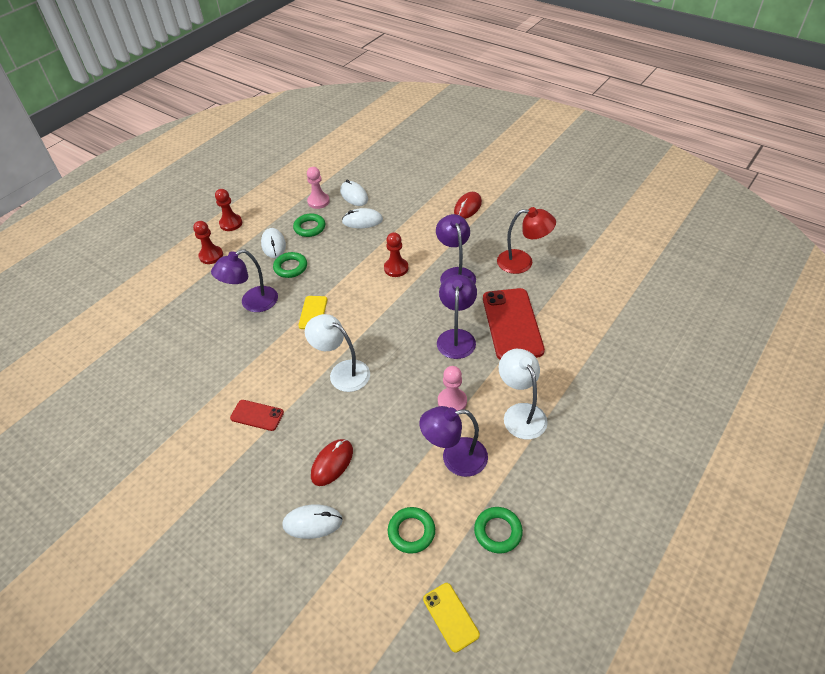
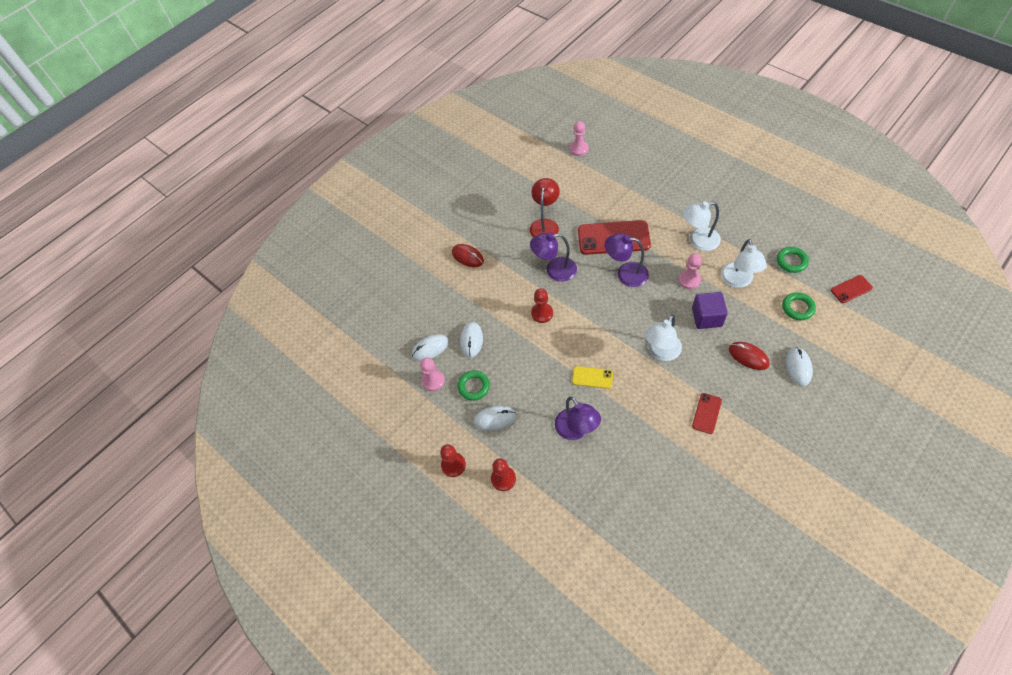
camera: 80 degrees left, 10 degrees up
(290, 267) = (530, 400): green ring -> none
(393, 419) = (707, 317): none -> purple cube
(450, 617) = (851, 289): yellow phone -> red phone
(455, 458) = (738, 281): purple lamp -> white lamp
(659, 285) = (579, 149): none -> pink pawn

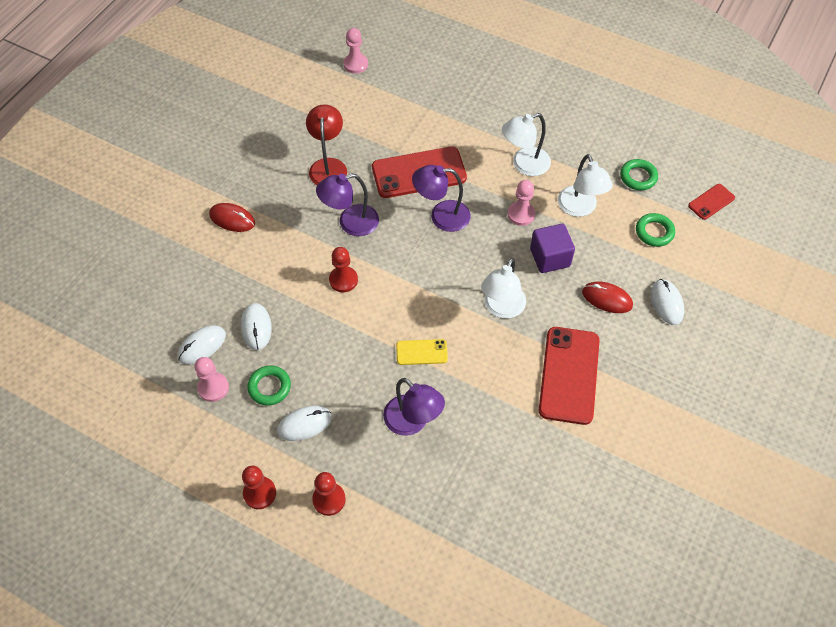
camera: 20 degrees left, 0 degrees up
(706, 413) = (569, 375): red phone -> red phone, size x1.99

